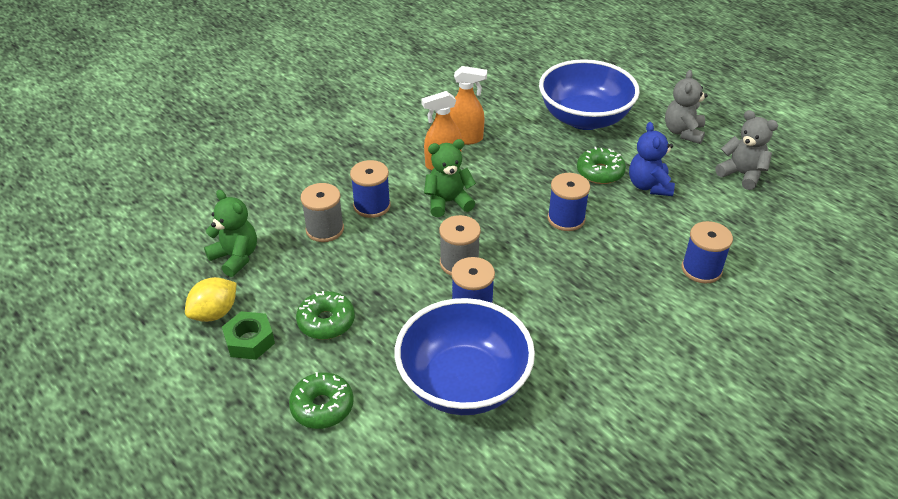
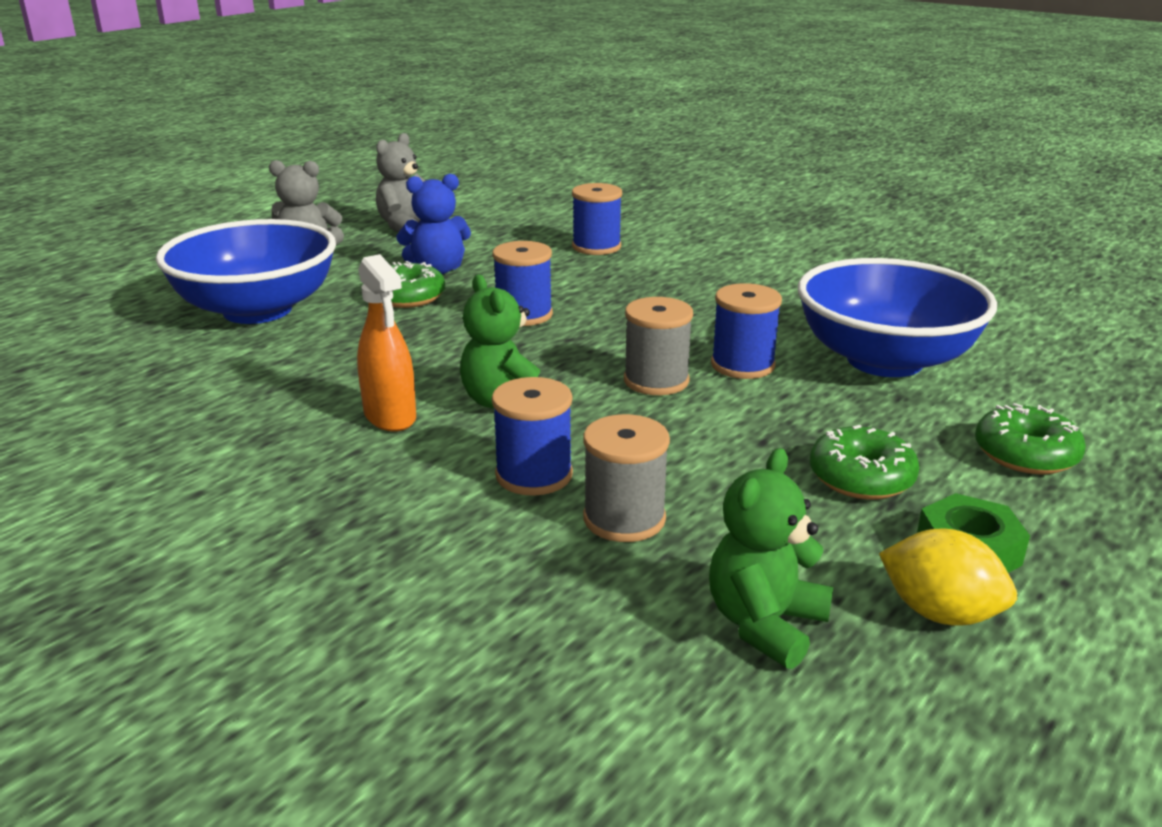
camera: 100 degrees left, 15 degrees down
(465, 138) = (304, 402): orange spray bottle -> none

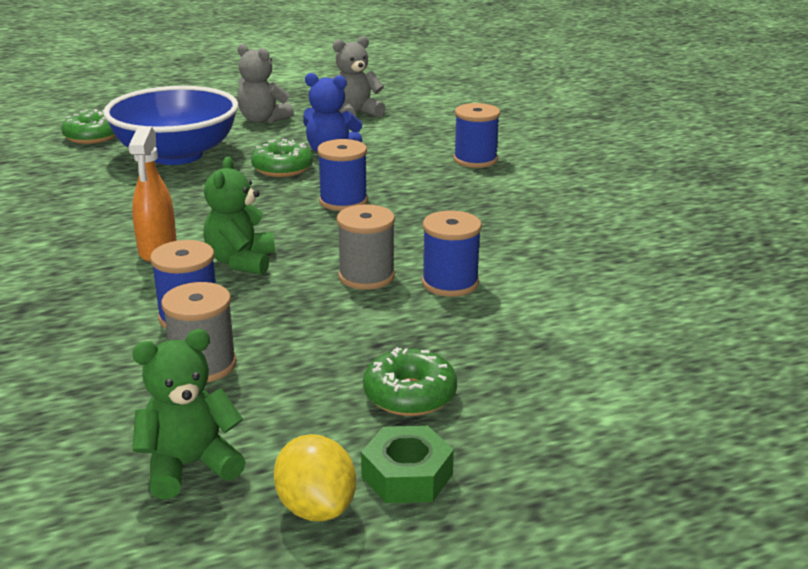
camera: 30 degrees right, 0 degrees up
(884, 360) = (575, 312): blue bowl -> none
(1025, 454) = (576, 424): green donut -> green donut (92, 137)

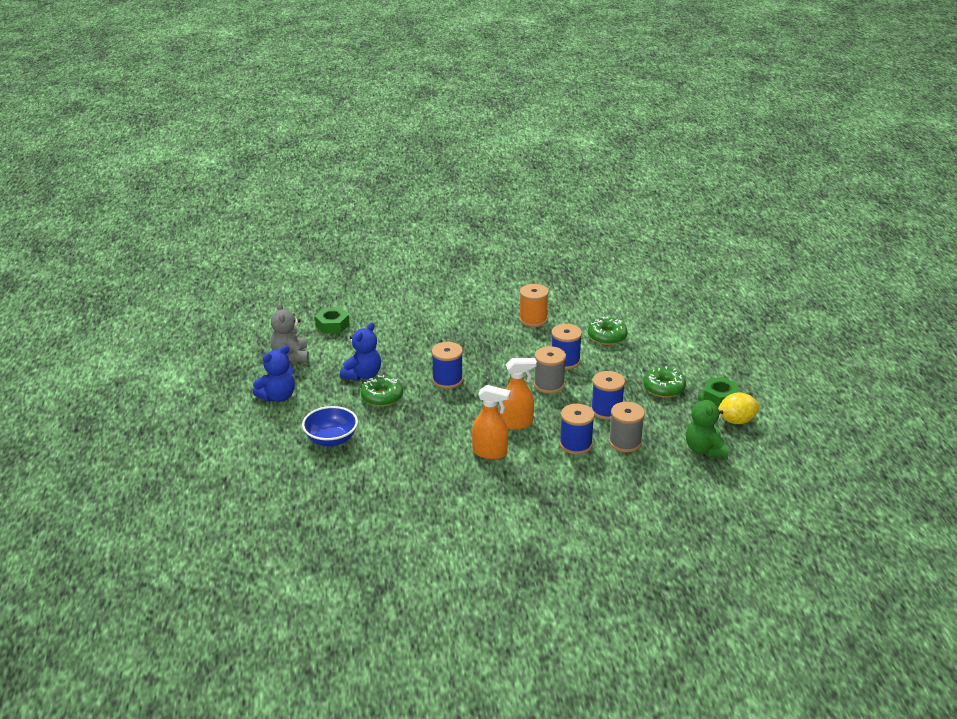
camera: 75 degrees left, 5 degrees up
(92, 137) = (266, 479): green donut -> green donut (607, 337)
(177, 155) = (331, 439): blue bowl -> blue bowl, size x0.57
(241, 261) = (516, 423): green teddy bear -> orange spray bottle
(262, 119) = (278, 397): grey teddy bear -> blue teddy bear
(441, 123) = (332, 325): none -> green nut
(475, 160) = (405, 325): blue spool -> blue spool (606, 410)
(567, 243) = (533, 319): none -> orange spool

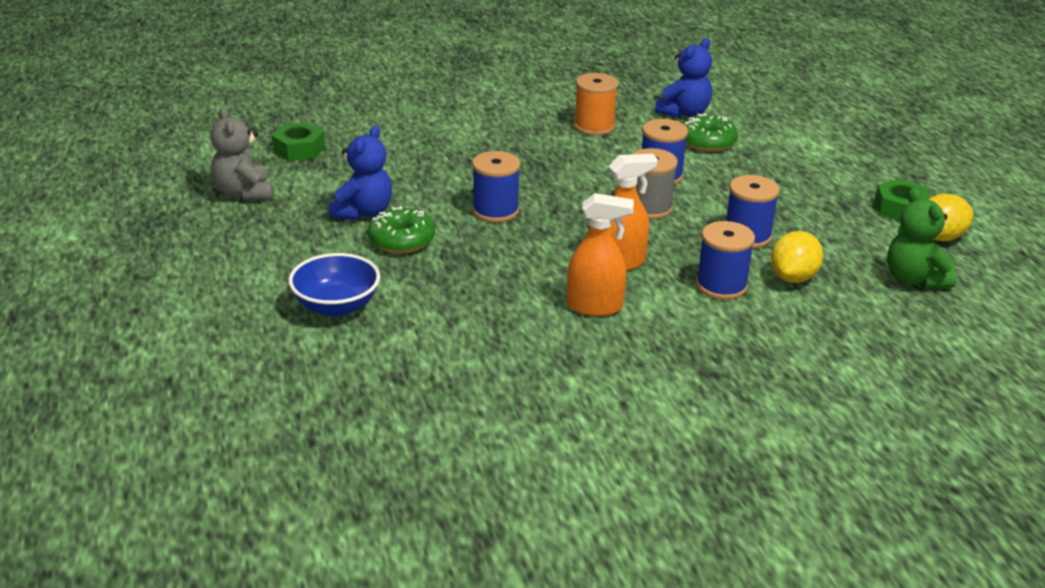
camera: 10 degrees left, 0 degrees up
(278, 397) = (235, 251): blue teddy bear -> blue teddy bear (684, 113)
(625, 442) = (793, 278): grey spool -> yellow lemon
(664, 388) = (816, 202): green donut -> none

